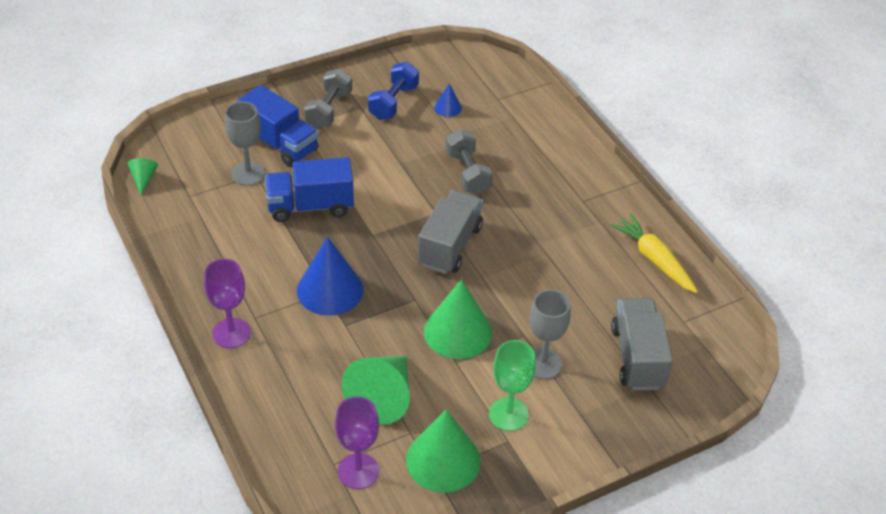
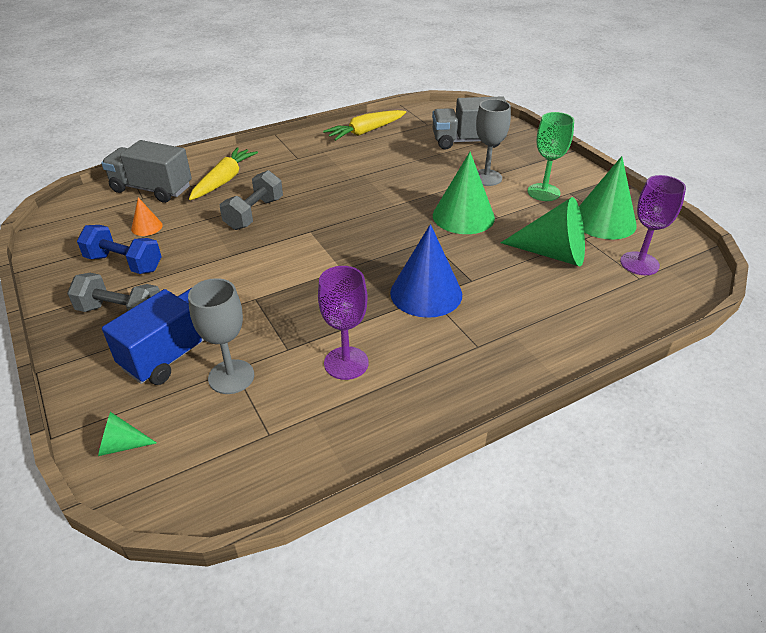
camera: 90 degrees left, 5 degrees down
(143, 179) = (226, 497): green cone -> green cone (121, 445)
(231, 333) = (506, 363): purple goblet -> purple goblet (346, 363)
(310, 206) = (296, 316): blue truck -> none
(448, 107) = (146, 227): blue cone -> orange cone
(450, 246) = (356, 222): grey truck -> grey truck (152, 189)
(467, 173) = (254, 214): grey dumbbell -> grey dumbbell turned 45 degrees counterclockwise
(531, 148) = (224, 180): none -> yellow carrot

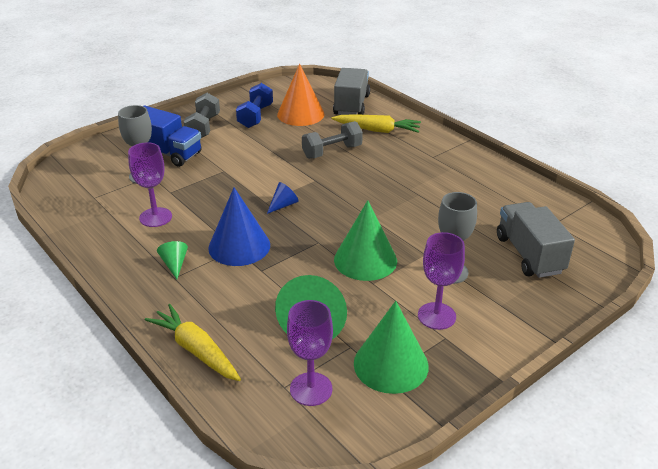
camera: 80 degrees right, 5 degrees down
(121, 445) = (92, 153): green cone -> green cone (174, 264)
(146, 227) = (300, 114): orange cone -> orange cone, size x2.09
(254, 214) = (332, 152): grey dumbbell -> grey dumbbell turned 45 degrees counterclockwise
(353, 256) = (283, 205): none -> blue cone
(366, 132) = (508, 186): yellow carrot -> yellow carrot (196, 350)
(543, 192) = (436, 316): green goblet -> purple goblet

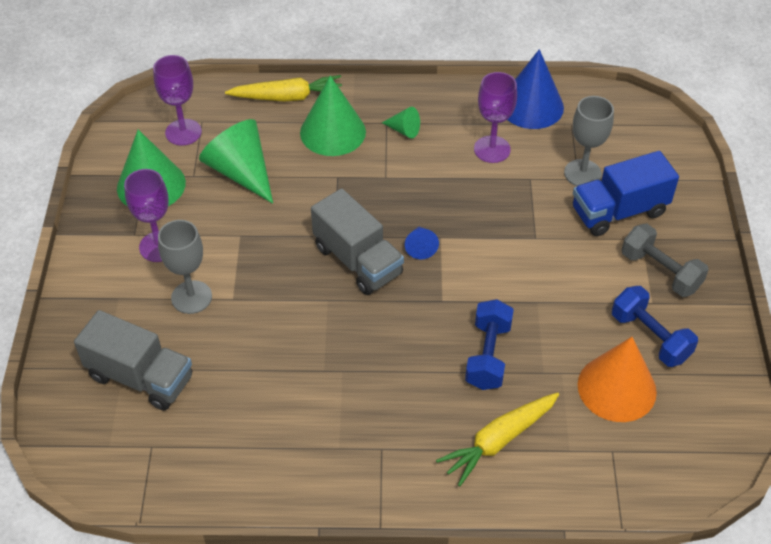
camera: 130 degrees right, 15 degrees up
(239, 246) = (386, 180): blue cone -> blue cone (531, 106)
(332, 152) = (488, 355): grey dumbbell -> blue dumbbell
(351, 105) = (597, 465): grey truck -> grey truck (357, 260)
(365, 260) = (273, 251): green cone -> green cone (333, 132)

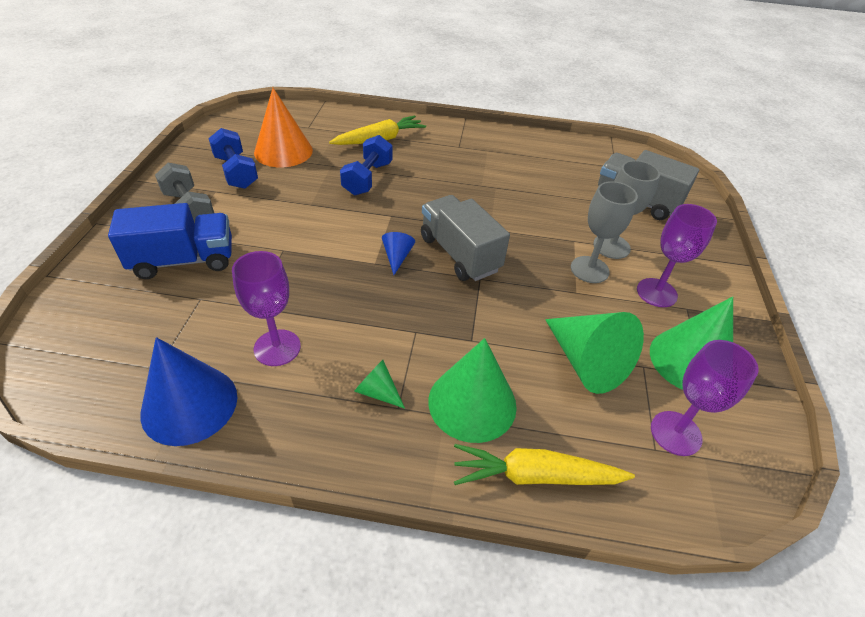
camera: 175 degrees left, 5 degrees down
(582, 173) = (191, 303): grey goblet -> grey goblet (589, 269)

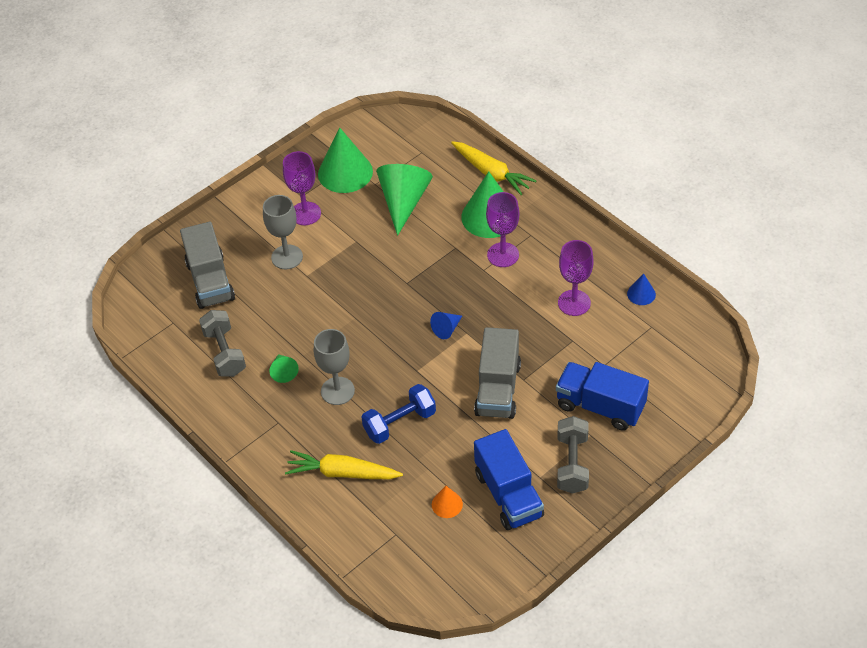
camera: 135 degrees left, 5 degrees up
(189, 404) = (641, 294): blue cone -> blue cone, size x0.48
(236, 172) = (508, 495): blue dumbbell -> blue truck
(283, 151) = (447, 504): orange cone -> orange cone, size x0.48
(377, 391) = (535, 248): green cone -> green cone (283, 372)
(459, 254) = (400, 308): grey truck -> grey truck (497, 389)
(552, 165) = (224, 352): none -> grey dumbbell
(589, 269) = (326, 250): grey goblet -> grey goblet (337, 391)
(676, 433) = (402, 151): purple goblet -> purple goblet (503, 255)

